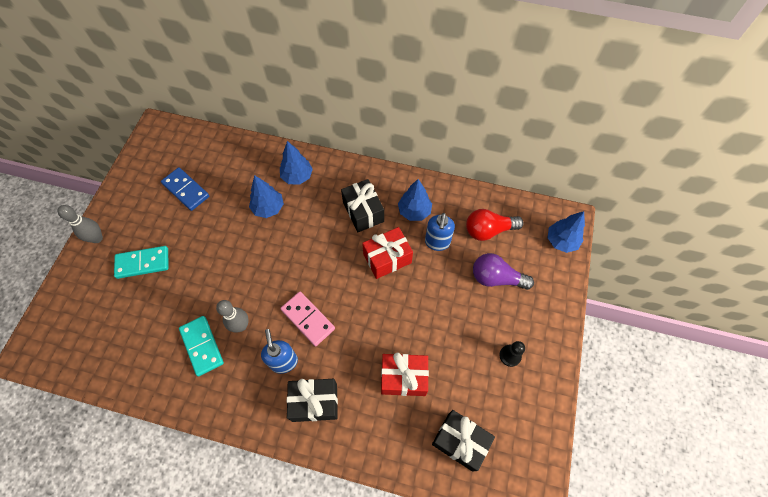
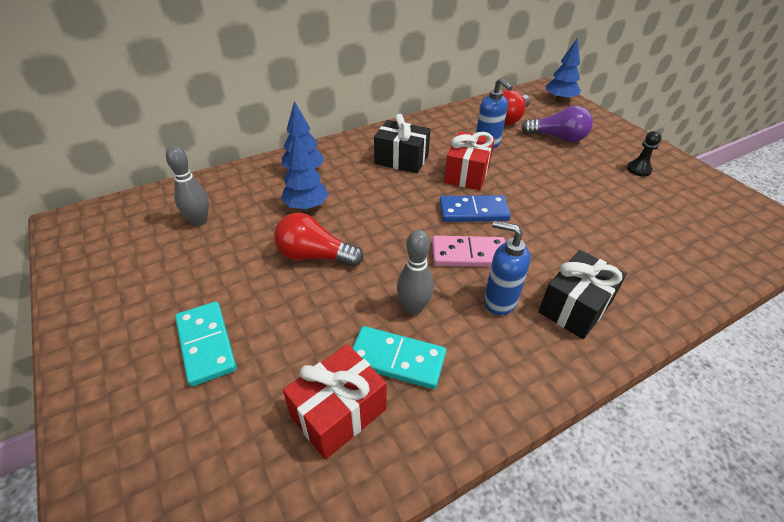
camera: 45 degrees left, 20 degrees down
(97, 238) = (94, 369): grey bowling pin -> grey bowling pin (199, 221)
(143, 263) = (206, 344): turquoise domino -> turquoise domino turned 60 degrees counterclockwise
(186, 190) = (183, 247): blue domino -> blue domino (473, 211)
(235, 249) = (315, 256): none -> red light bulb
(403, 378) = (605, 233): red gift -> red gift (338, 412)
(414, 211) = (441, 137): blue tree -> none
(460, 441) = (705, 239): black gift -> none
(496, 278) = (557, 138): purple light bulb -> purple light bulb turned 135 degrees counterclockwise

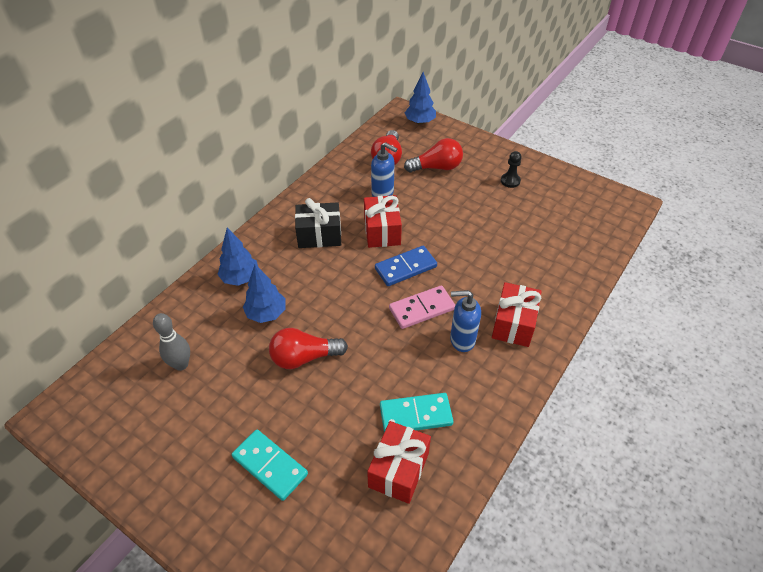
camera: 25 degrees left, 5 degrees up
(413, 308) = (405, 370): grey bowling pin -> none
(557, 138) = (436, 167): purple light bulb -> red light bulb
(575, 307) = (513, 324): black gift -> red gift

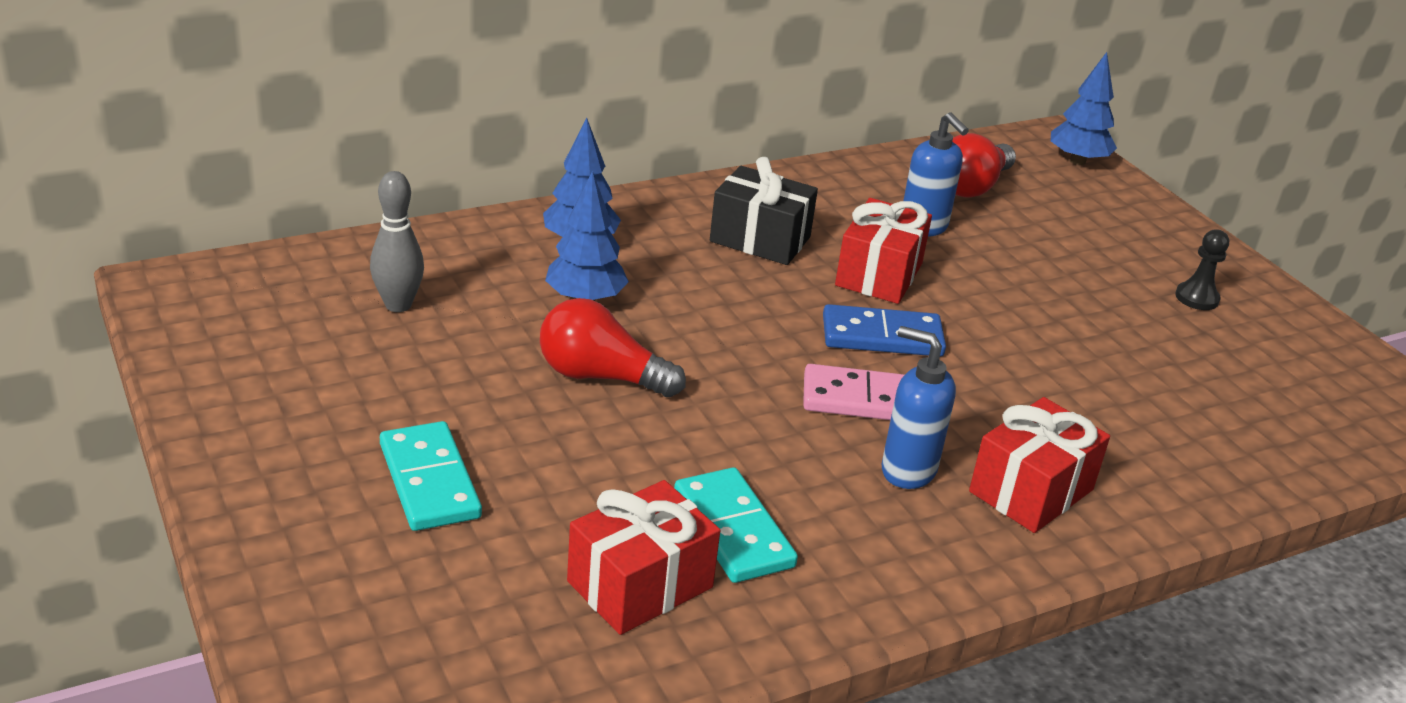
camera: 25 degrees right, 15 degrees down
(415, 415) = (732, 530): turquoise domino -> turquoise domino turned 45 degrees clockwise
(436, 167) = (1058, 230): red light bulb -> none

